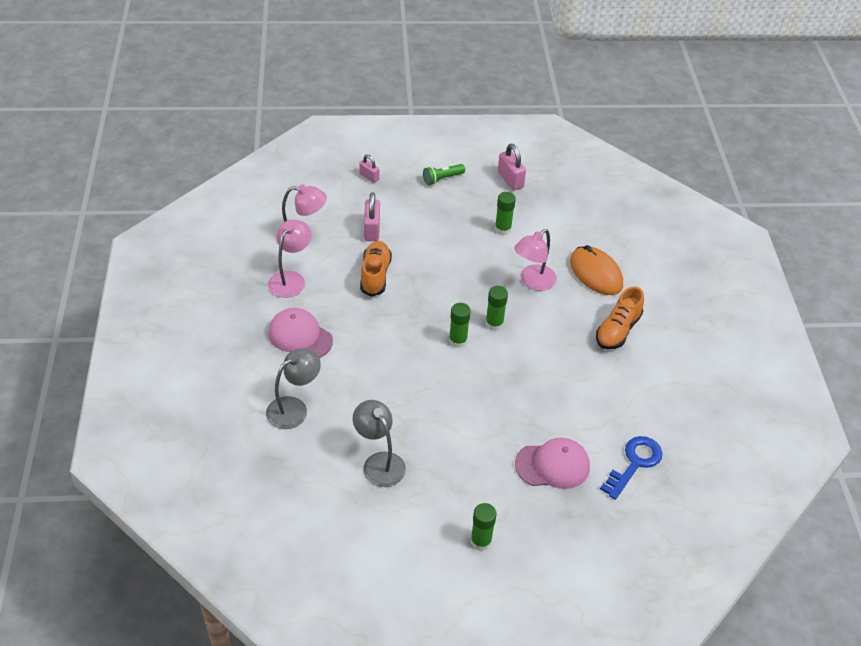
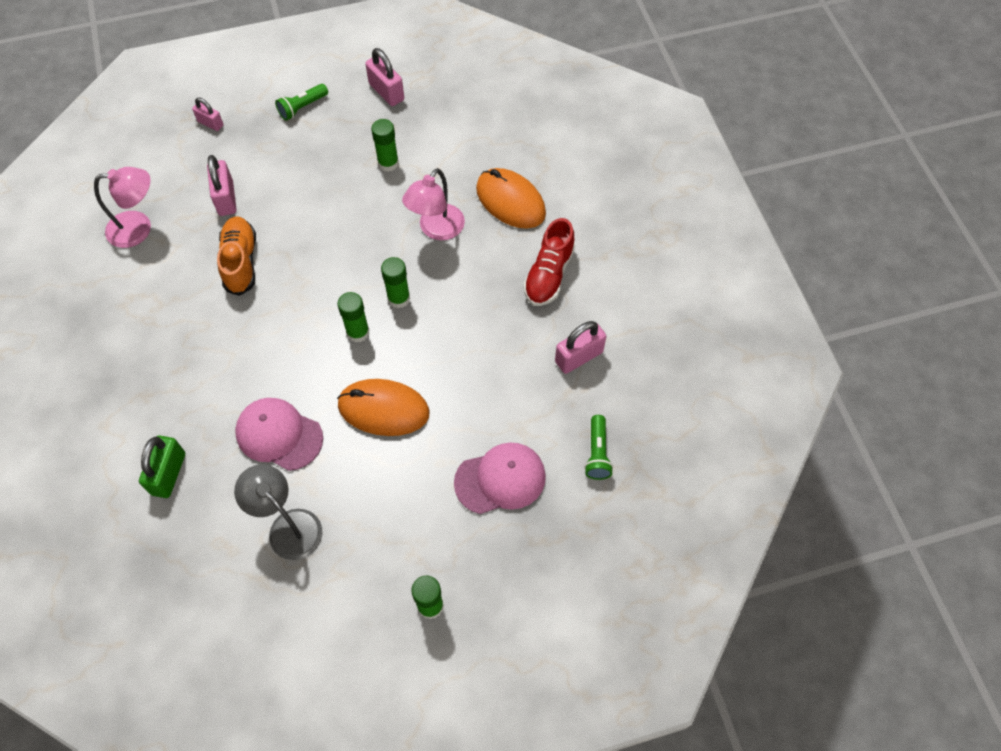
camera: 10 degrees left, 15 degrees up
(290, 279) = (134, 290): pink lamp -> none
(294, 408) = (168, 474): grey lamp -> green padlock
(300, 336) = (160, 370): pink cap -> pink cap (279, 435)
(468, 398) = (383, 409): none -> orange mouse
(617, 330) = (549, 274): orange shoe -> red shoe
(631, 392) = (578, 357): none -> pink padlock
(634, 463) = (597, 453): blue key -> green flashlight

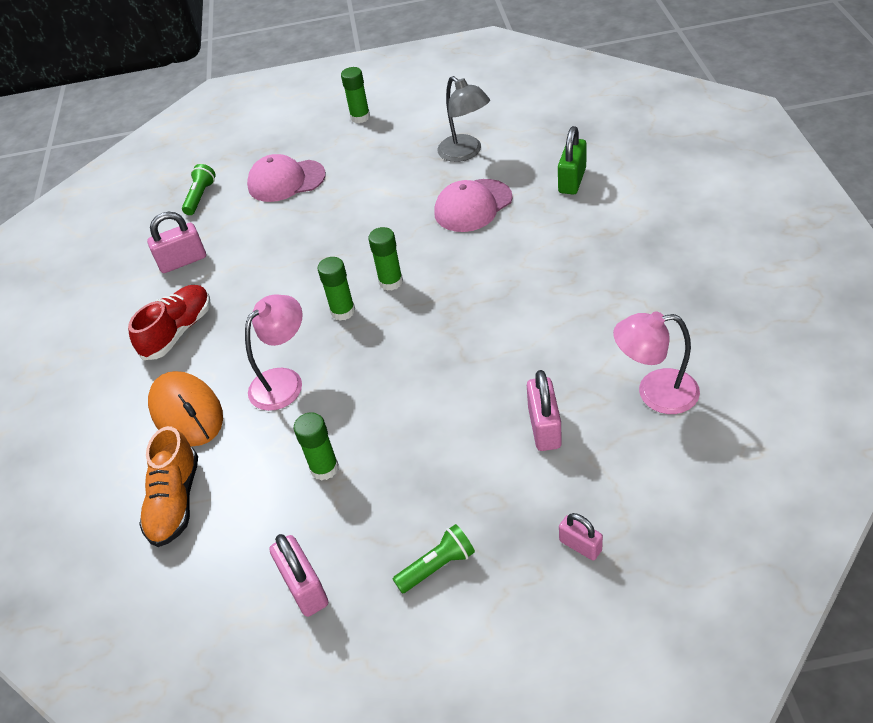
camera: 165 degrees left, 15 degrees down
(240, 262) = (519, 351): orange shoe -> orange shoe (175, 501)
(279, 435) = (473, 206): pink cap -> pink cap turned 105 degrees clockwise
(383, 409) = (375, 223): orange mouse -> none

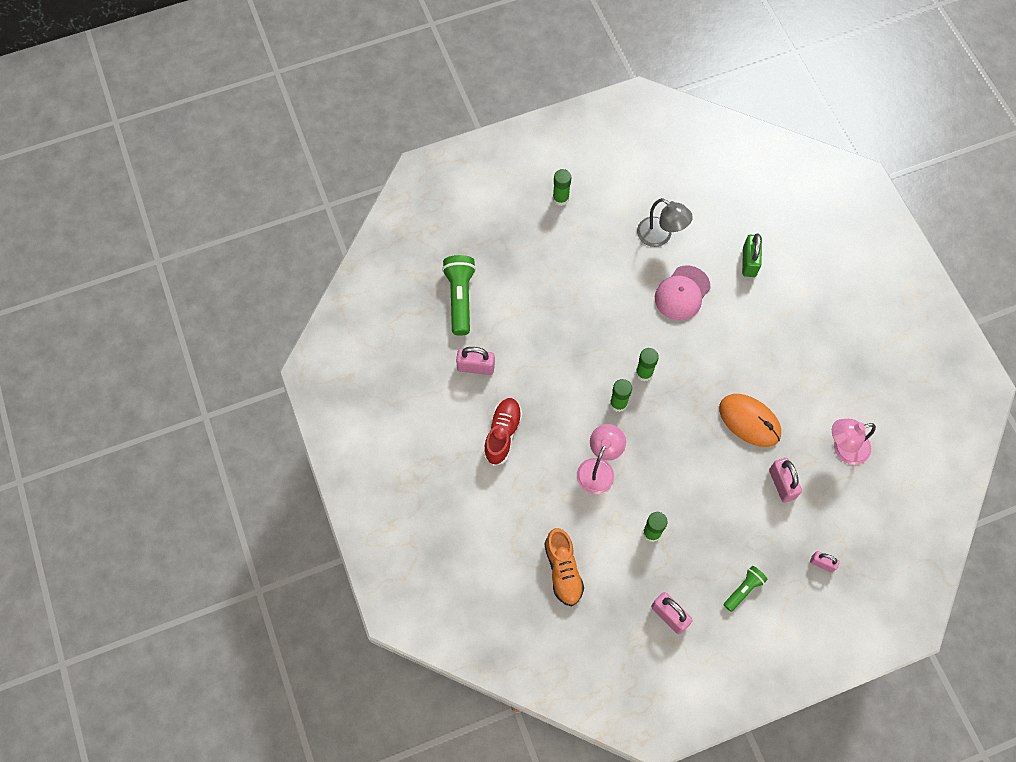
camera: 20 degrees left, 20 degrees up
(183, 261) = (476, 367): pink padlock -> pink padlock turned 45 degrees clockwise
(186, 412) = (540, 502): orange mouse -> orange mouse (749, 421)
(200, 197) = (460, 298): green flashlight -> green flashlight, size x1.73
(286, 181) = (525, 276): pink cap -> none

